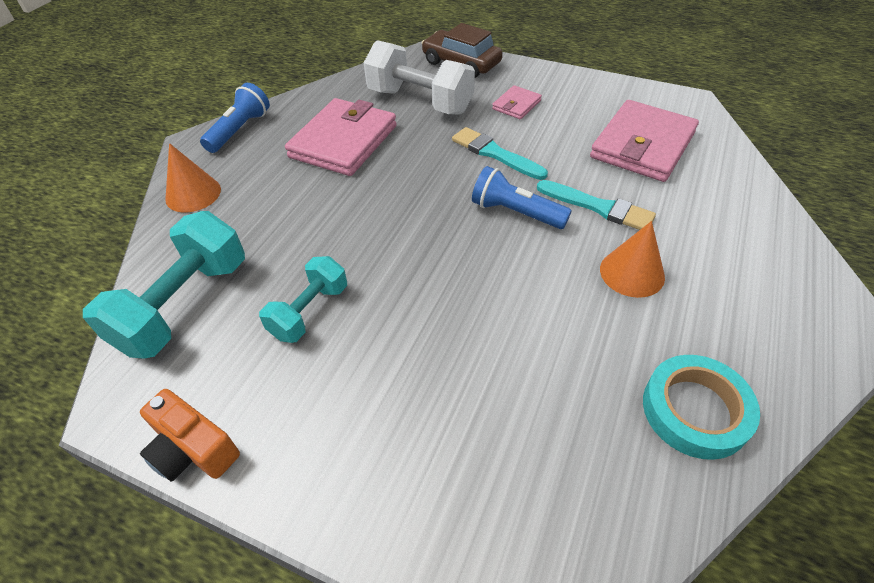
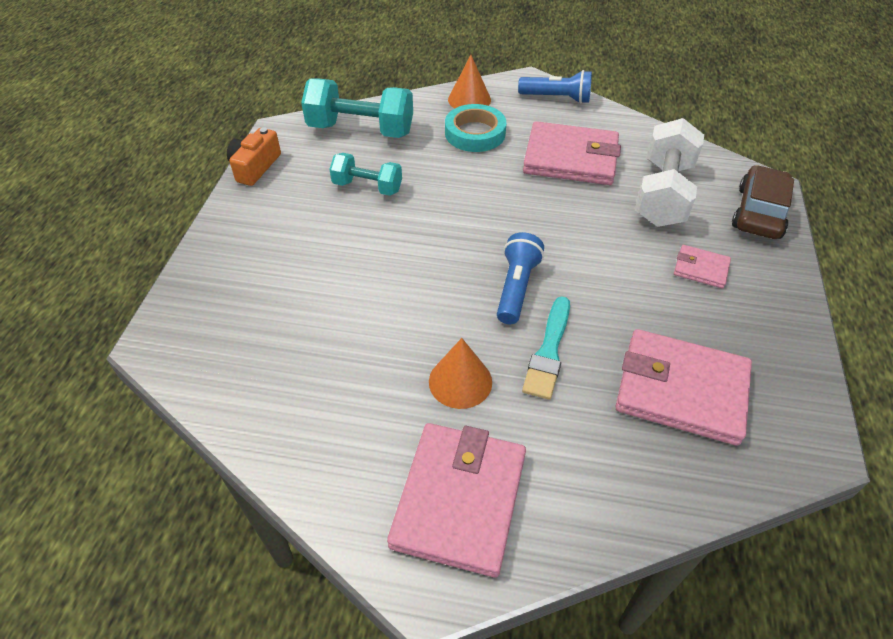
camera: 75 degrees right, 0 degrees up
(495, 153) = (601, 262): turquoise brush -> none
(695, 410) = (309, 427): turquoise tape -> turquoise tape (475, 133)
(766, 295) = (459, 500): none -> pink wallet

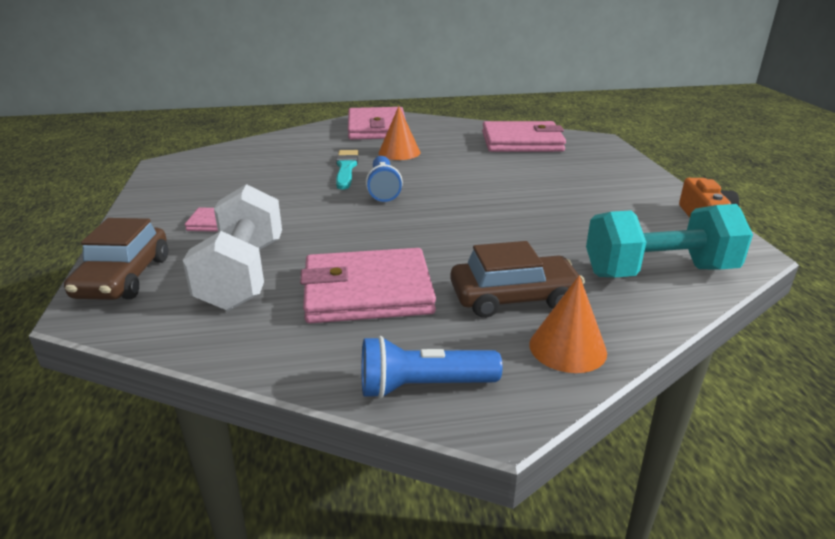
camera: 160 degrees right, 20 degrees down
(367, 187) = (575, 224): turquoise dumbbell -> none
(475, 133) = (514, 298): turquoise tape -> brown car
(681, 390) = (251, 168): pink wallet -> pink wallet (522, 142)

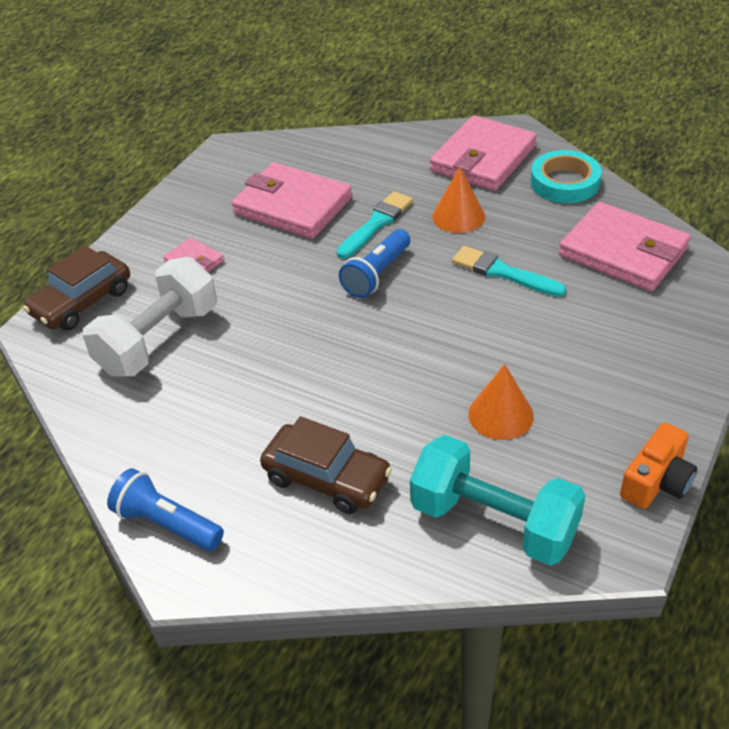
camera: 40 degrees right, 15 degrees up
(367, 292) = (225, 408): pink wallet -> pink wallet (293, 206)
(443, 126) = (564, 182): none -> turquoise tape
(467, 166) = (503, 272): none -> turquoise brush
(567, 348) = (302, 553): orange cone -> orange cone (500, 415)

